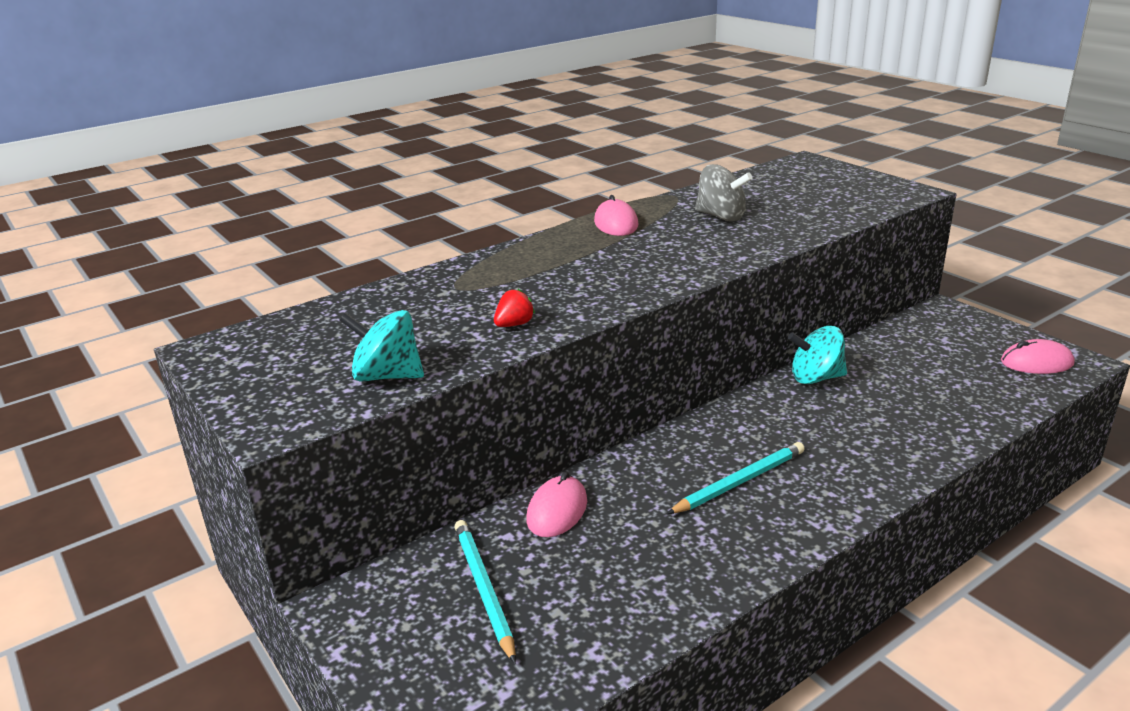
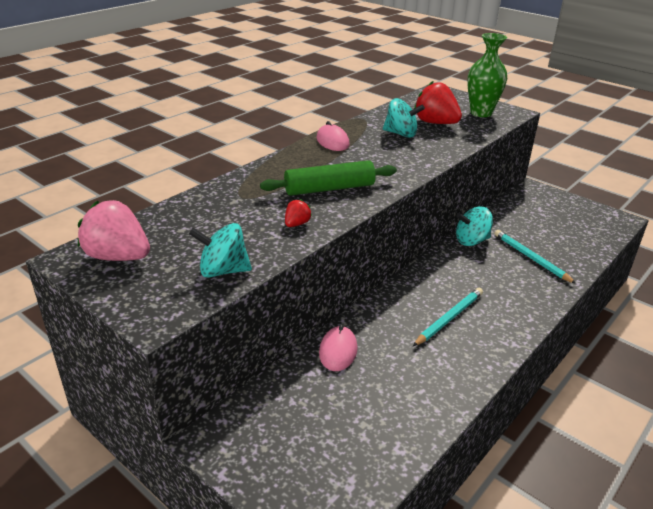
camera: 15 degrees left, 5 degrees up
(264, 351) = (118, 257): none -> pink strawberry
(483, 589) = (308, 414): turquoise pencil -> turquoise pencil (531, 258)
(582, 282) = (329, 188): none -> green rolling pin
(721, 216) = (401, 134): grey spinning top -> turquoise spinning top
(780, 203) = (435, 123): none -> red strawberry
(858, 192) = (481, 113): none -> green vase
(1036, 362) = (597, 221): pink mouse -> none

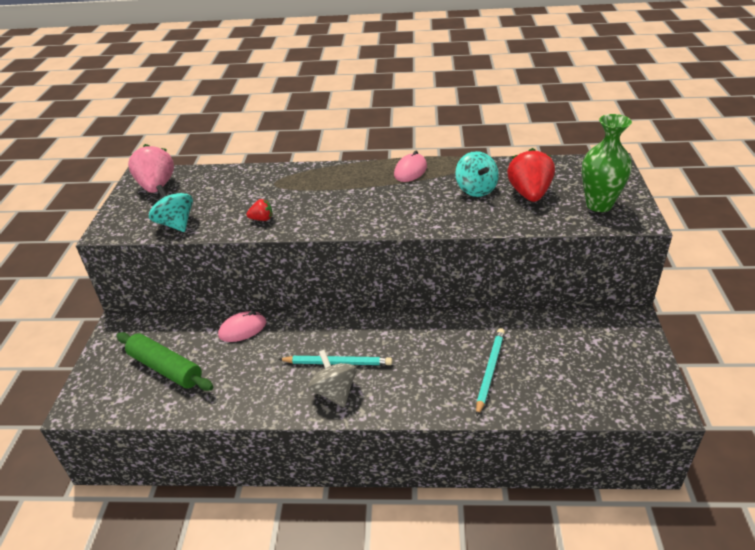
camera: 55 degrees right, 5 degrees up
(329, 188) = (330, 206): green rolling pin -> green rolling pin (166, 368)
(471, 241) = (470, 324): turquoise spinning top -> none
(484, 336) = (334, 392): none -> grey spinning top

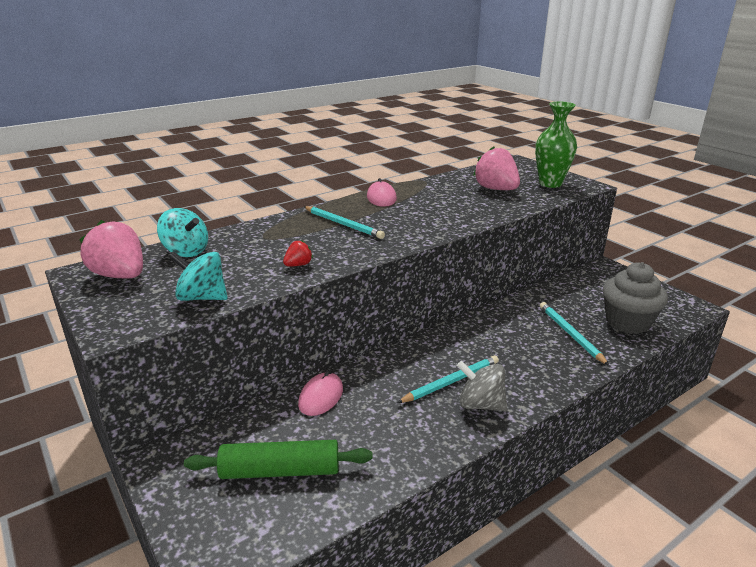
camera: 40 degrees left, 10 degrees down
(342, 190) = (343, 224): none -> turquoise pencil
(476, 189) = (454, 196): turquoise spinning top -> turquoise spinning top (186, 251)
(529, 194) = (496, 189): red strawberry -> pink strawberry
(563, 386) = (627, 322): none -> grey cupcake

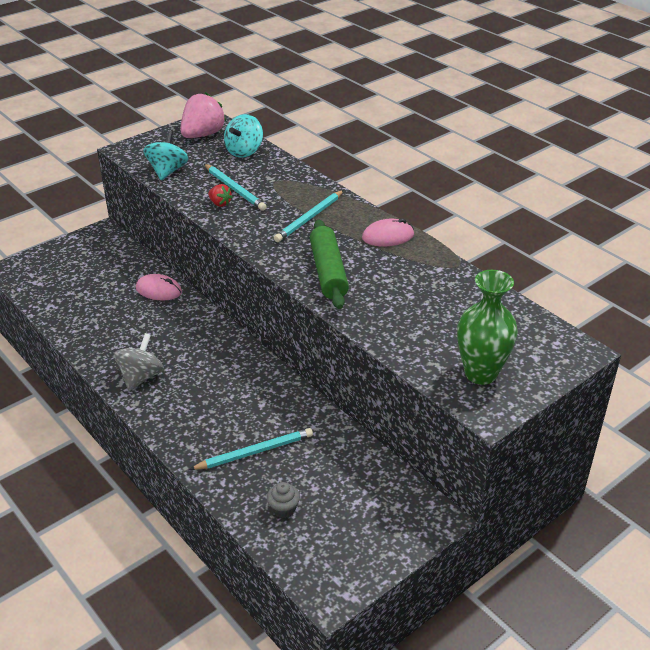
camera: 85 degrees right, 10 degrees up
(280, 471) = (82, 281): green rolling pin -> green rolling pin (328, 272)
(451, 382) = (174, 360): turquoise pencil -> turquoise pencil (235, 189)
(496, 189) = (441, 322): pink strawberry -> none
(627, 322) = (283, 509): grey cupcake -> grey cupcake, size x0.44

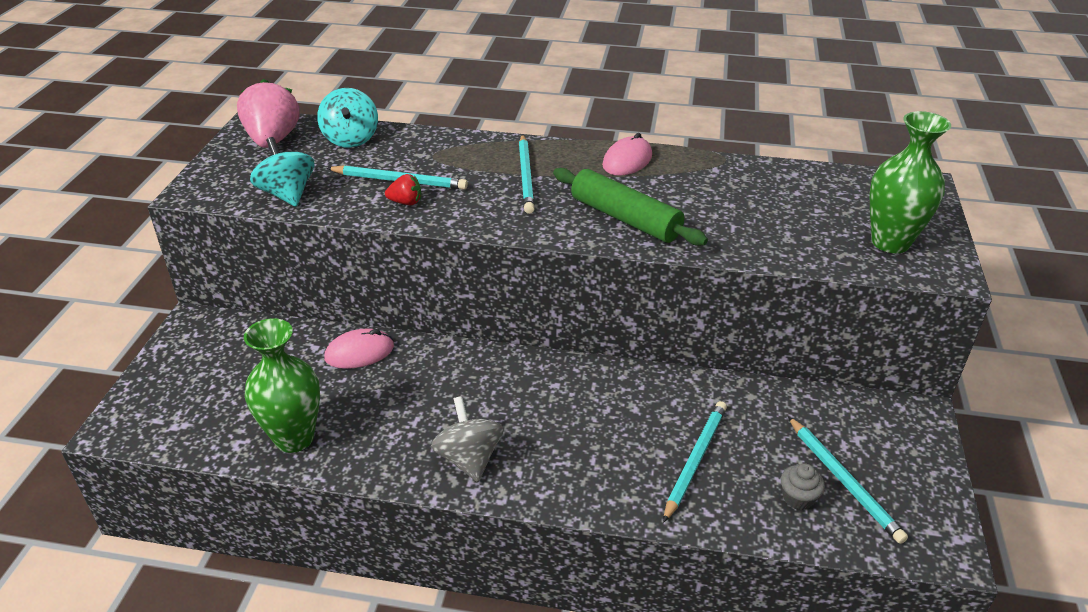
camera: 40 degrees left, 0 degrees up
(76, 318) = (294, 438): none -> green vase
(325, 519) = (844, 481): none -> turquoise pencil

